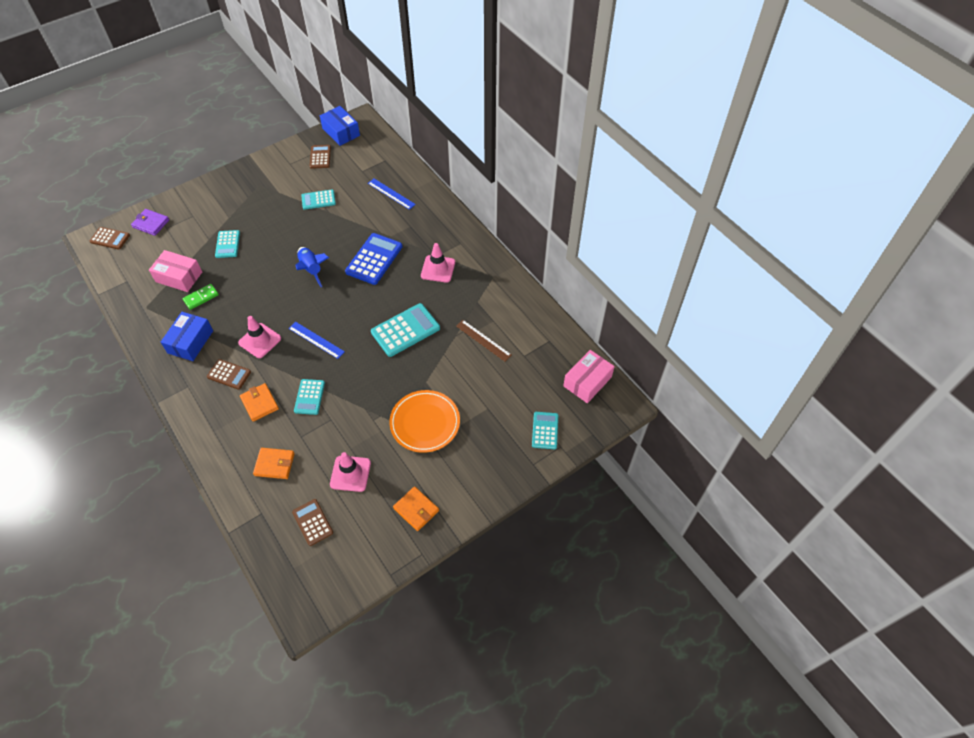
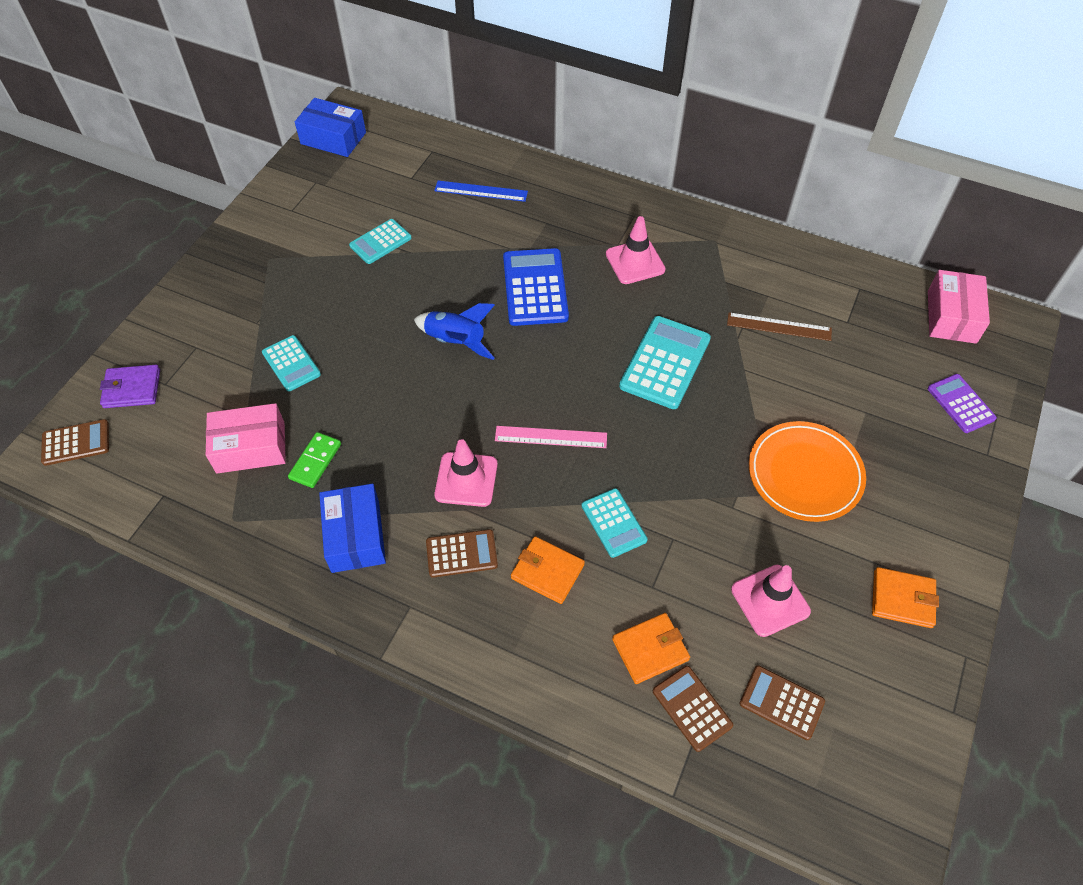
camera: 30 degrees left, 0 degrees up
(316, 340) = (551, 437): blue ruler -> pink ruler
(320, 157) = (331, 183): brown calculator -> brown calculator (692, 708)
(545, 430) = (960, 404): turquoise calculator -> purple calculator

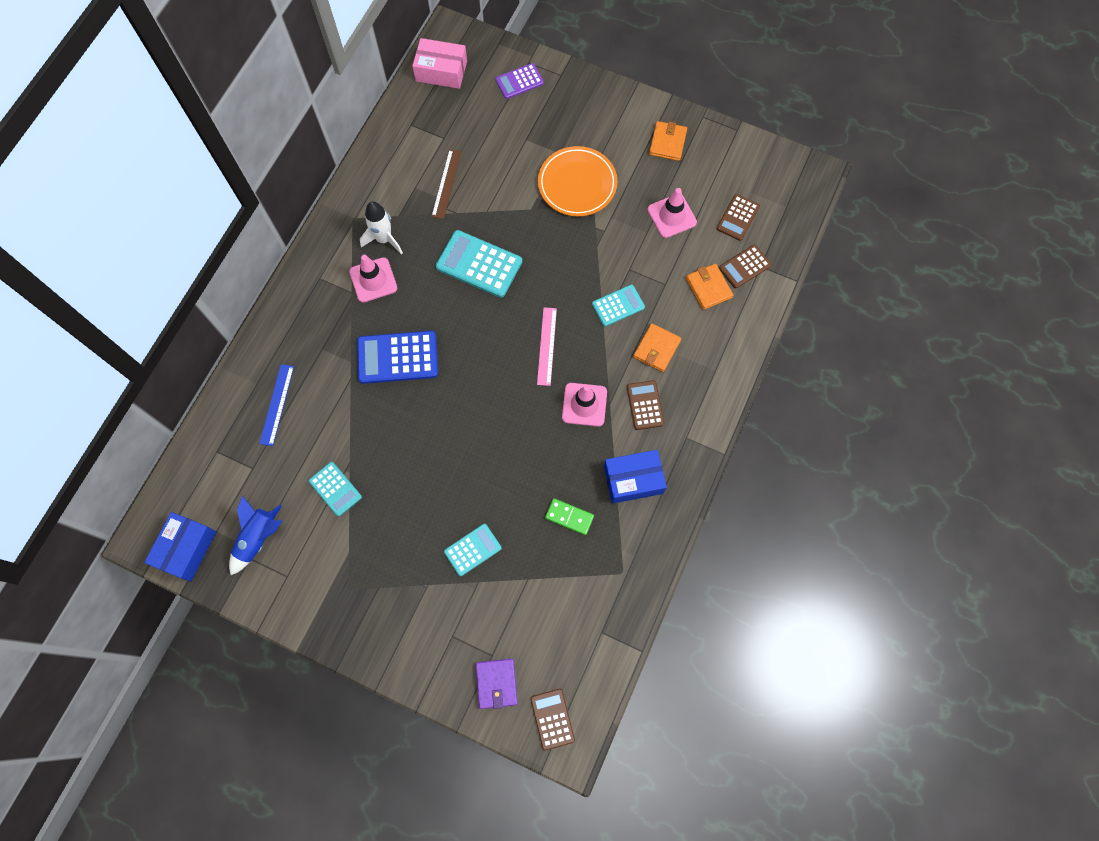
camera: 90 degrees left, 15 degrees up
(251, 447) = (556, 570): pink box -> none
(455, 342) = (453, 418): blue rocket -> blue rocket (258, 538)
(691, 269) = (384, 239): none -> white rocket

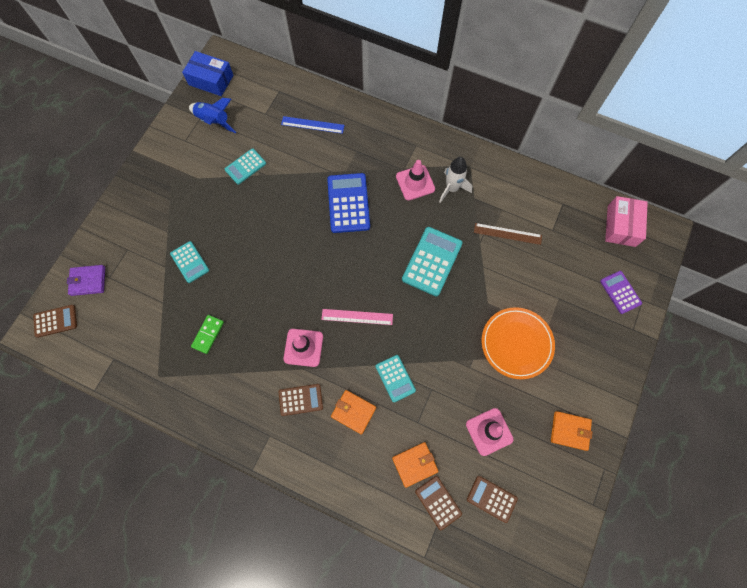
camera: 90 degrees right, 0 degrees up
(633, 480) = (235, 387): blue box -> none

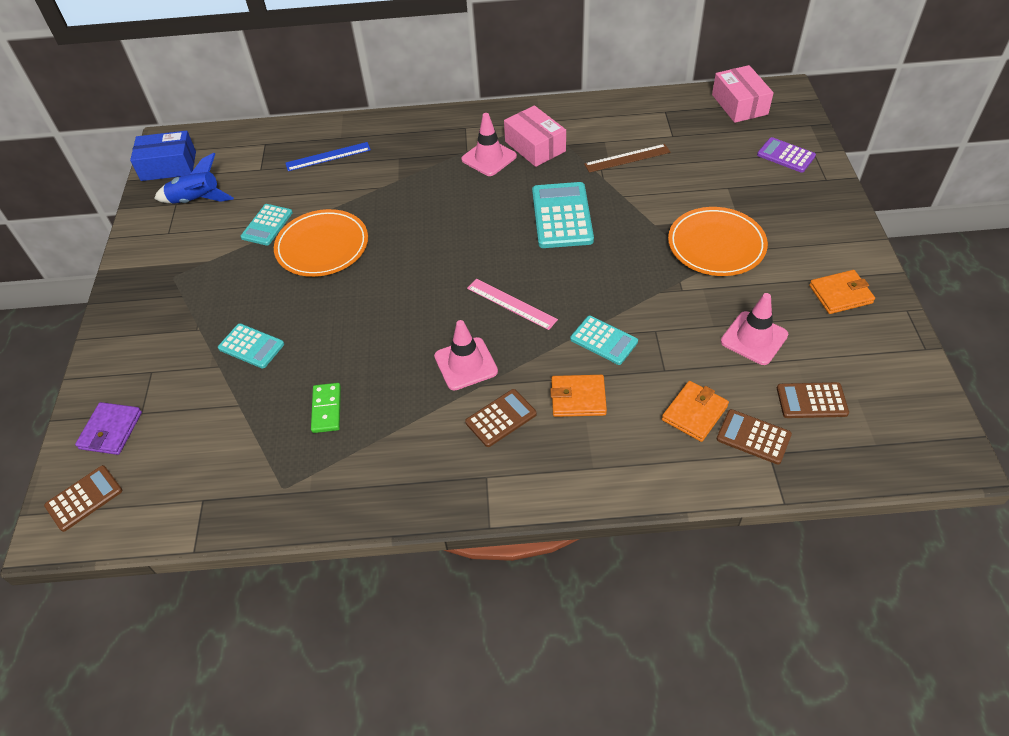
camera: 25 degrees left, 20 degrees down
(88, 281) = (111, 430): purple wallet -> purple wallet turned 45 degrees counterclockwise
(269, 204) = (322, 246): none -> orange plate
(348, 203) = (422, 206): blue calculator -> none
(357, 316) = (511, 303): pink ruler -> pink ruler turned 60 degrees clockwise
(452, 188) = (535, 146): white rocket -> pink box

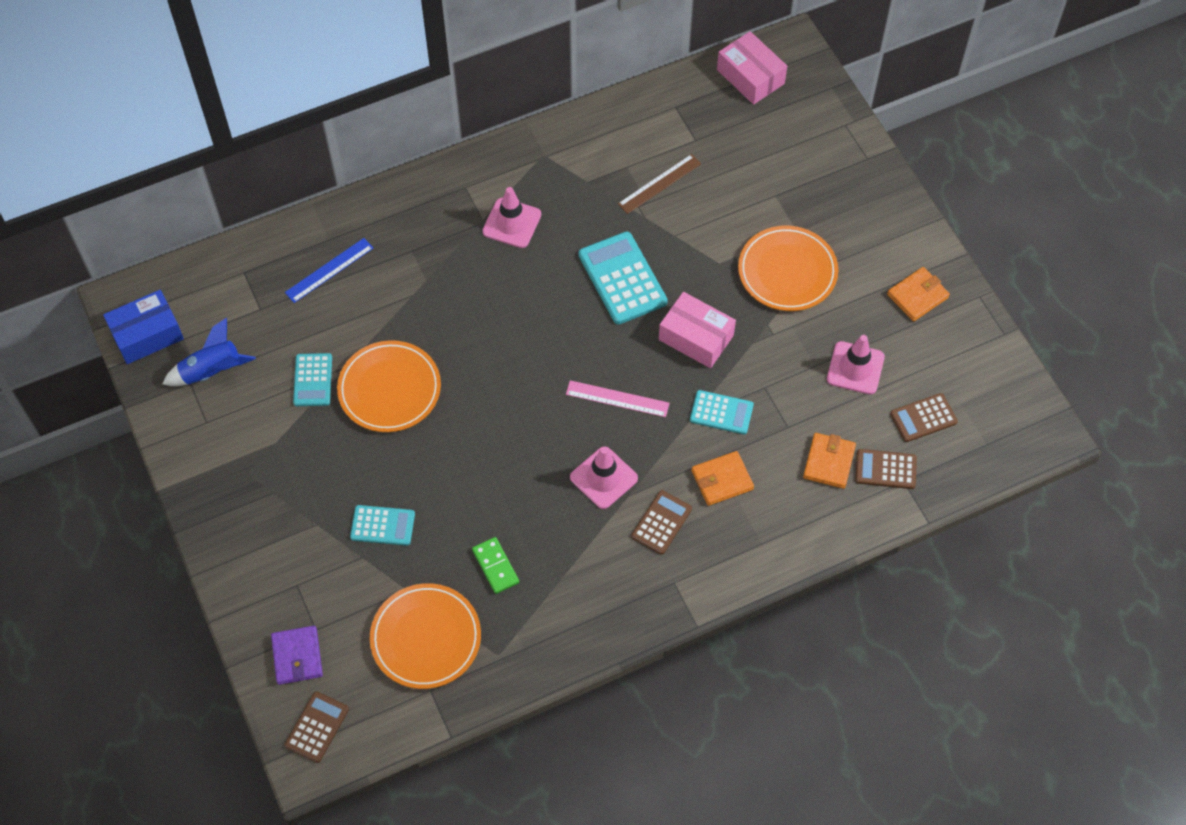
camera: 25 degrees left, 10 degrees up
(228, 451) = (426, 638): none -> orange plate
(535, 146) = (555, 193): pink box -> pink box (696, 337)
(786, 155) = (819, 137): purple calculator -> none

